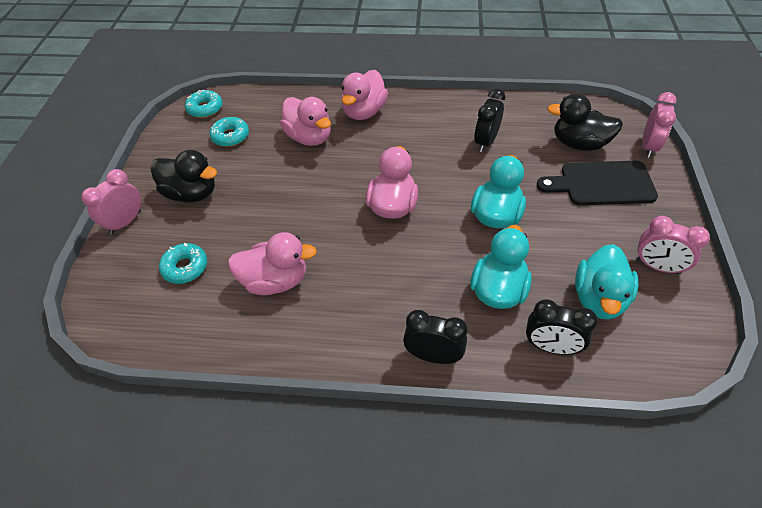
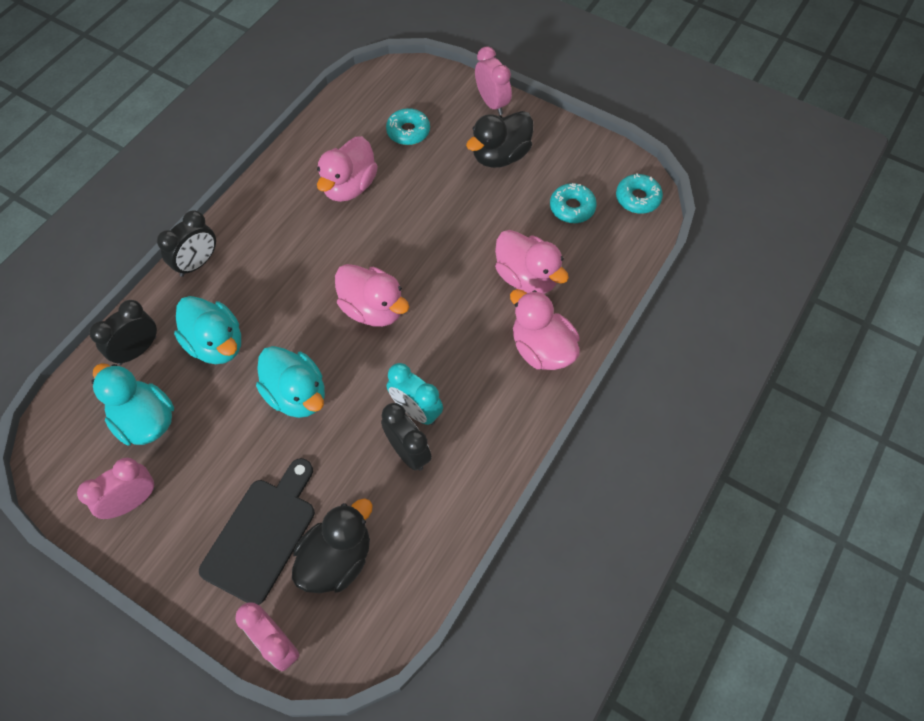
camera: 115 degrees right, 10 degrees up
(309, 137) = (527, 277): pink duck -> pink duck turned 120 degrees counterclockwise
(455, 150) = (416, 411): none -> turquoise clock

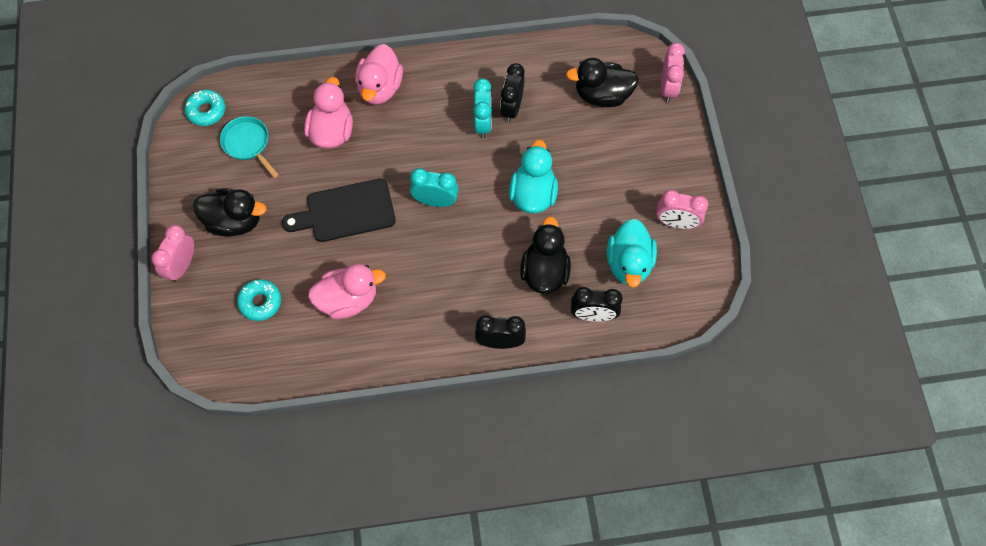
camera: 130 degrees left, 5 degrees up
(216, 344) = (544, 271): turquoise duck -> black duck
(262, 534) = (626, 141): black cutting board -> black cutting board (346, 211)
(373, 309) = (435, 201): pink duck -> turquoise clock
(572, 208) = (248, 144): turquoise donut -> turquoise pan

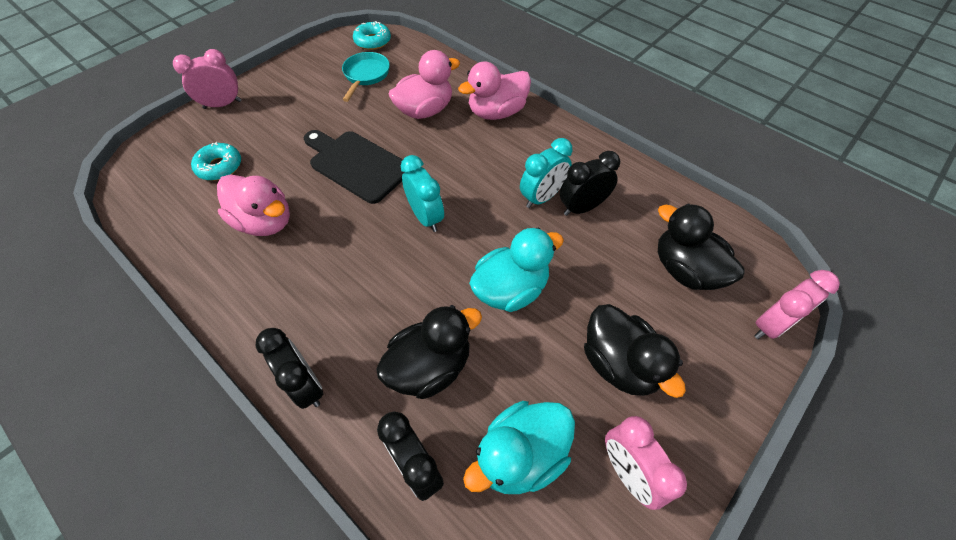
camera: 50 degrees right, 10 degrees down
(234, 221) = (288, 108): black duck -> black duck (619, 364)

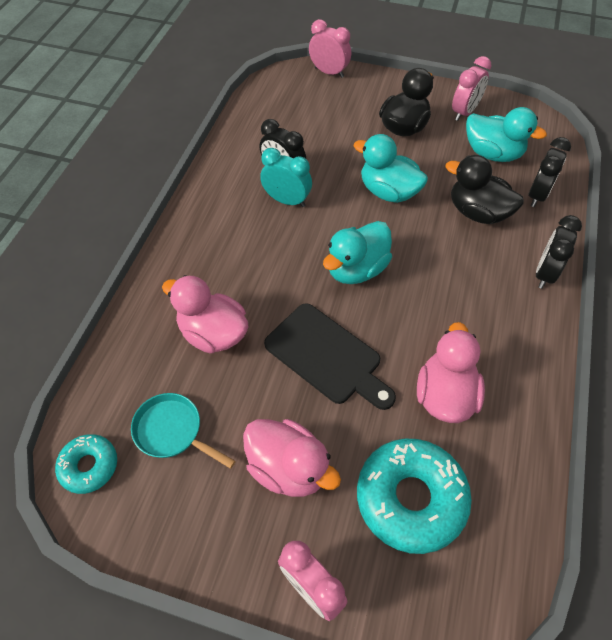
camera: 115 degrees left, 0 degrees up
(219, 167) = (410, 498): turquoise donut -> turquoise donut, size x1.81
(357, 164) = (327, 356): black cutting board -> black cutting board turned 60 degrees counterclockwise
(366, 75) = (172, 431): turquoise pan -> turquoise pan turned 45 degrees clockwise
(426, 217) = (356, 269): turquoise clock -> turquoise duck
(496, 112) = (187, 268): pink duck -> pink duck (288, 468)
(685, 270) = (310, 111): black duck -> none

